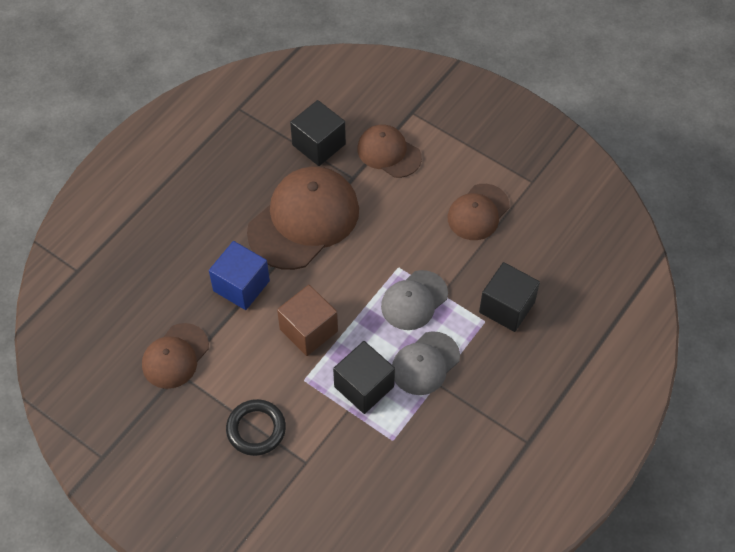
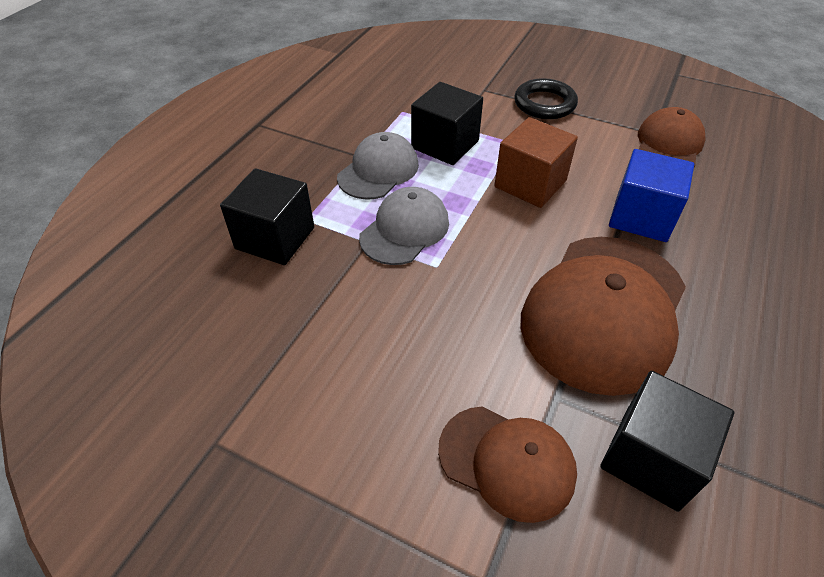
camera: 170 degrees right, 10 degrees down
(478, 212) = (319, 366): brown cap -> none

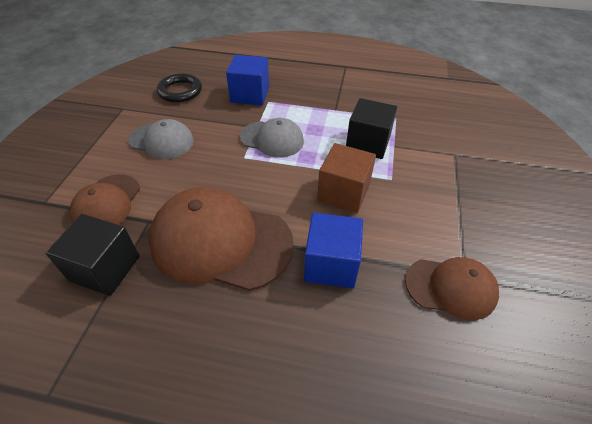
camera: 75 degrees right, 0 degrees up
(275, 238) = (250, 95): black cube -> blue cube
(378, 171) = (324, 119): grey cap -> grey cap (161, 141)
(544, 104) = (459, 192): black ring -> black ring (180, 91)

